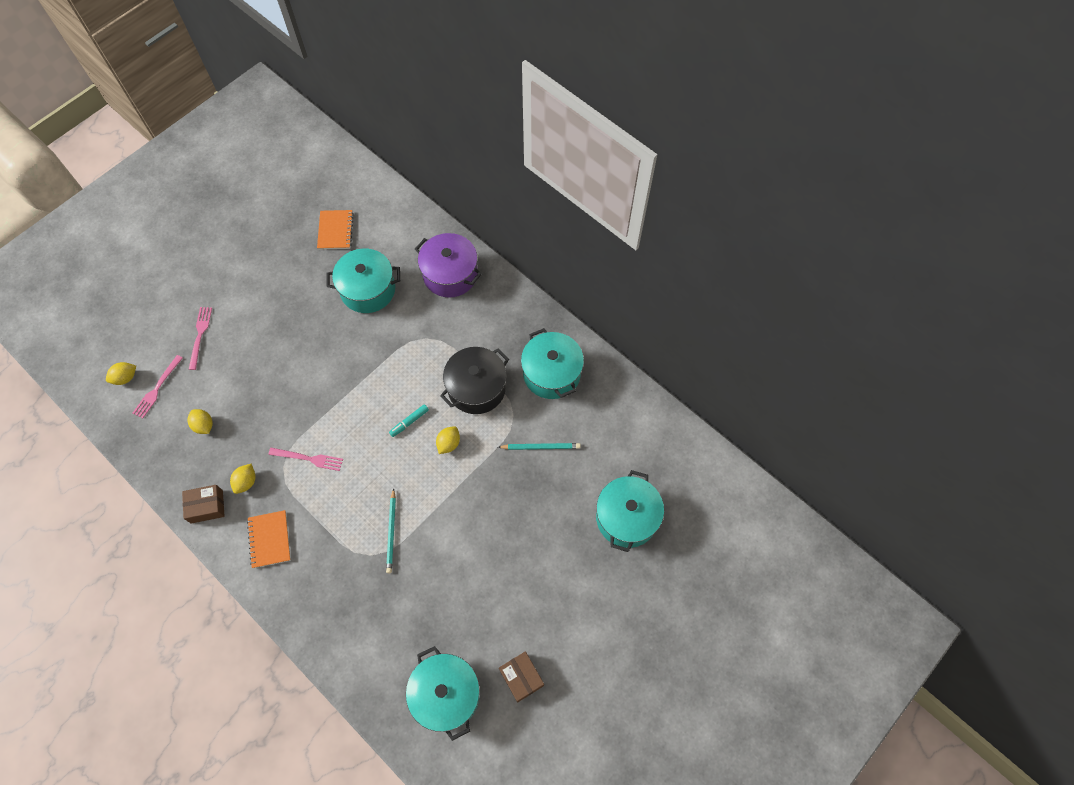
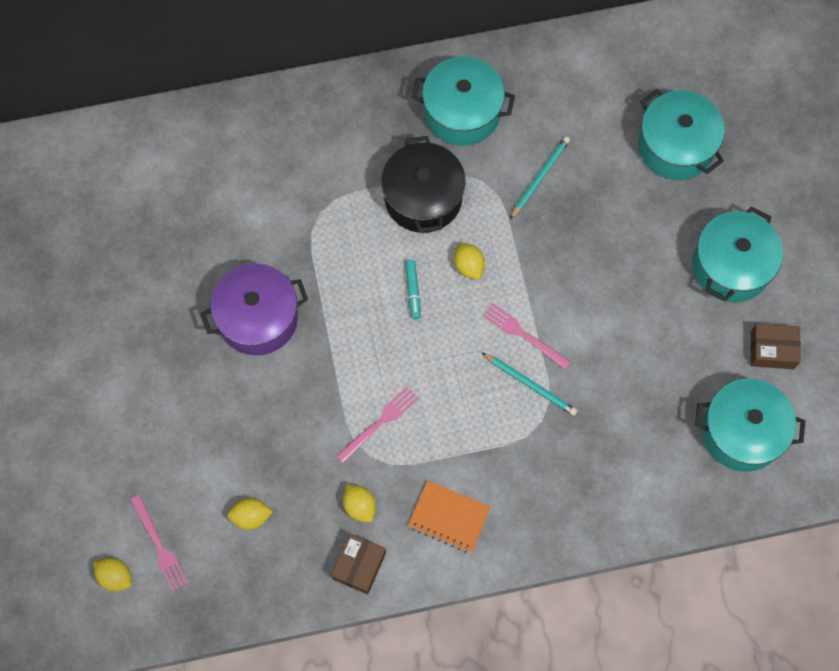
camera: 55 degrees left, 5 degrees up
(125, 378) = (115, 576): yellow lemon -> yellow lemon turned 60 degrees counterclockwise
(200, 335) = (122, 459): pink fork -> pink fork (523, 334)
(335, 231) = (95, 226): orange notebook -> none
(368, 290) = (207, 237): turquoise pot -> turquoise pot (731, 266)
(450, 274) = (257, 138): purple pot -> purple pot (258, 318)

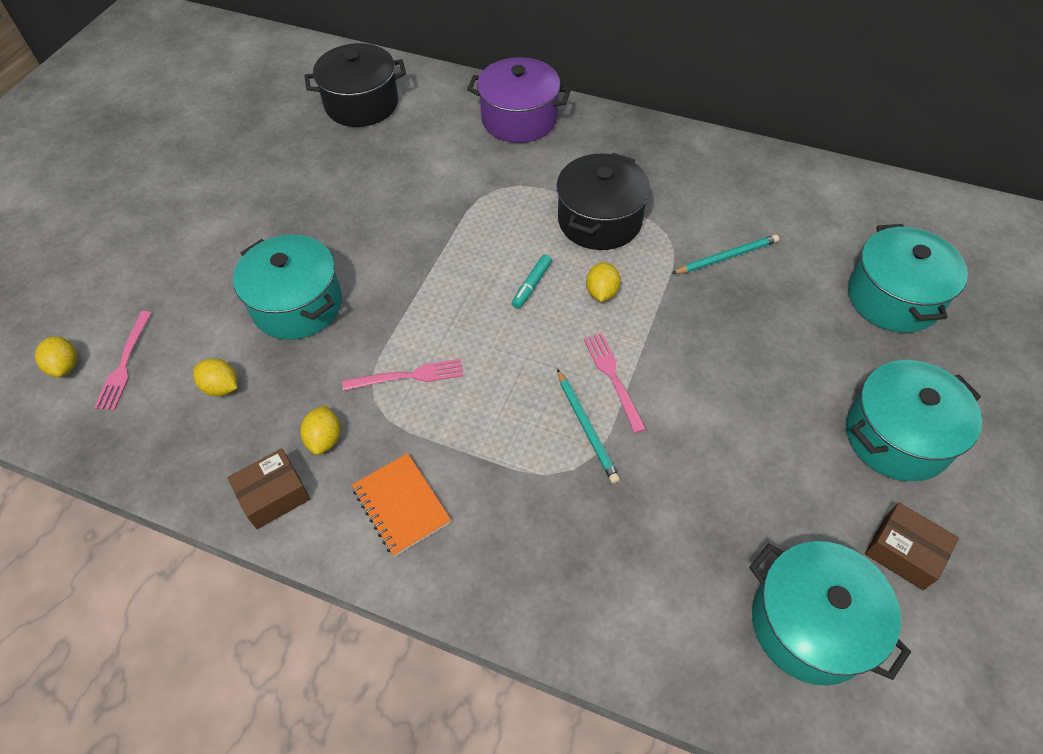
camera: 35 degrees right, 15 degrees down
(128, 188) = (361, 104): none -> black pot
(258, 318) = (377, 236): purple pot -> purple pot (519, 119)
(462, 112) = (685, 176): turquoise pot -> turquoise pot (297, 305)

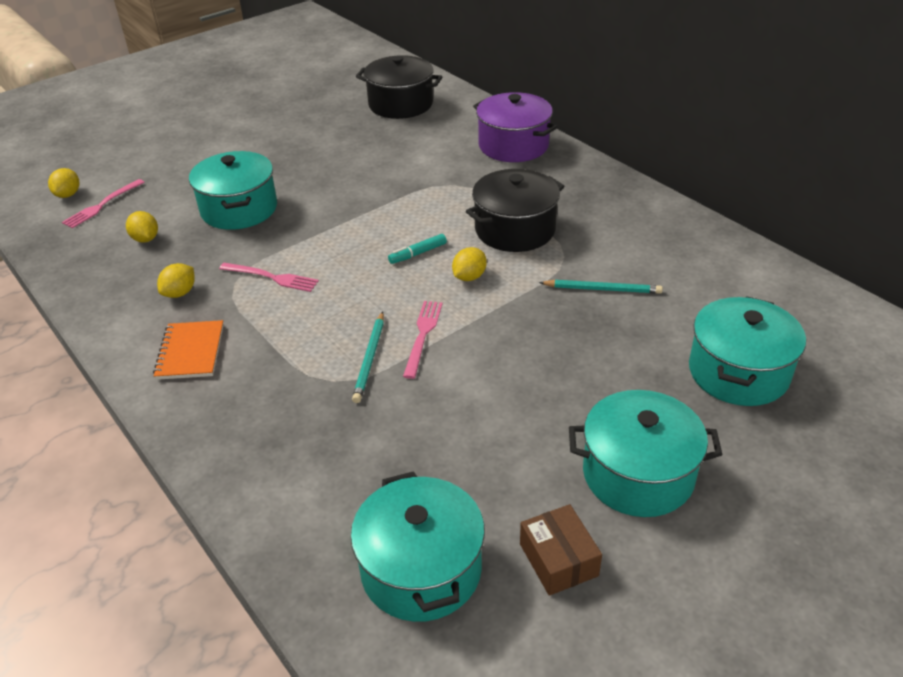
camera: 30 degrees right, 15 degrees down
(274, 495) = (117, 312): brown box -> none

